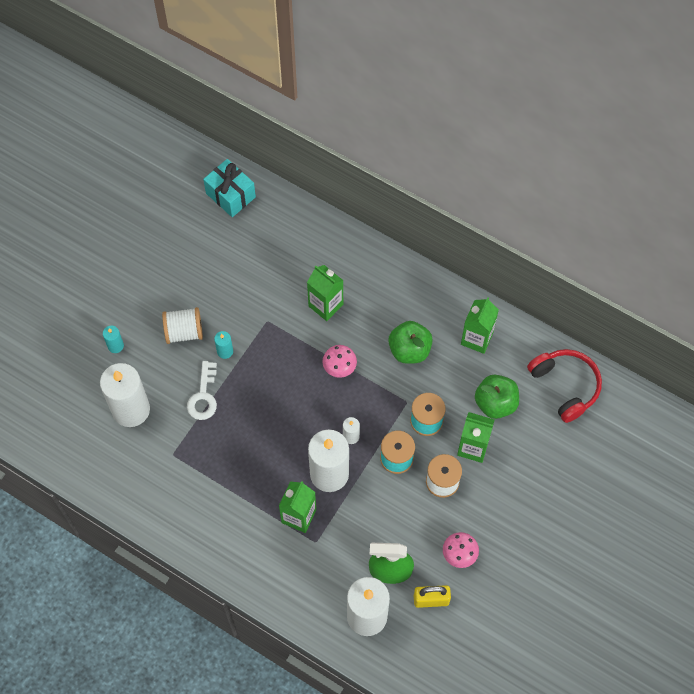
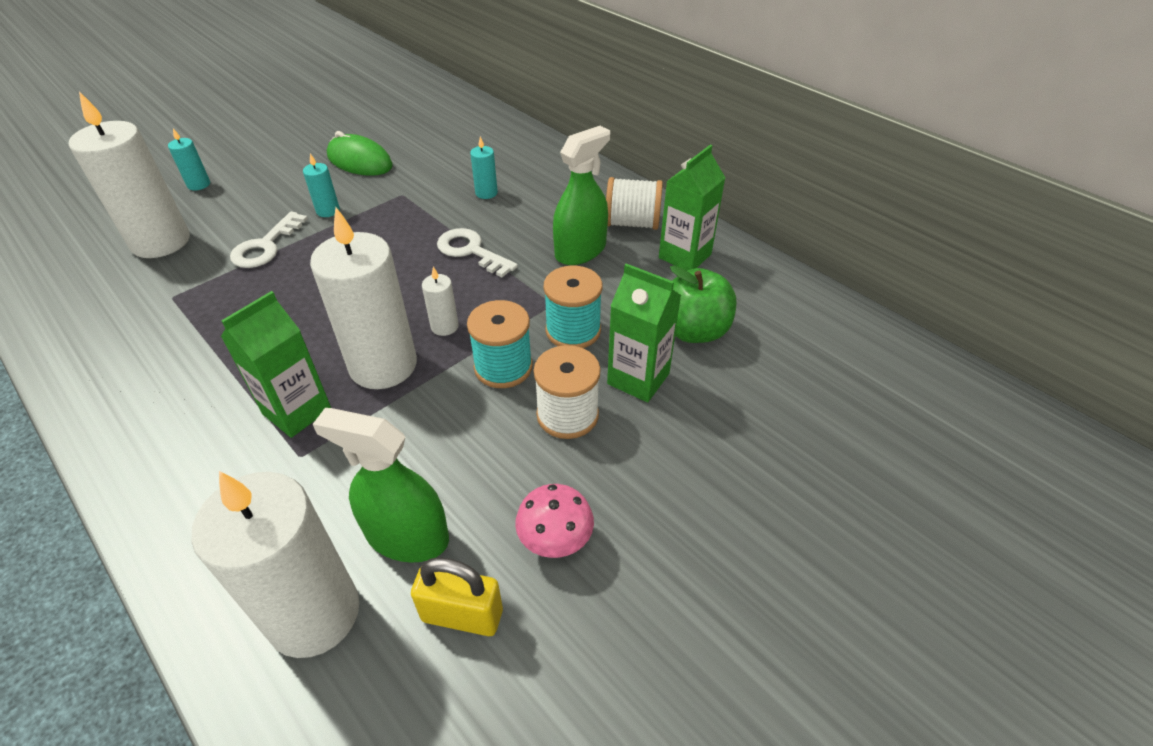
camera: 15 degrees right, 20 degrees down
(184, 332) = (291, 186): white spool -> white spool (632, 223)
(217, 290) = (360, 161): none -> green mouse
(230, 195) = (428, 99): turquoise gift -> none
(325, 305) = (486, 193): green carton -> turquoise candle
(339, 367) = (471, 251): pink mushroom -> white key
(409, 350) = (580, 251): green apple -> green spray bottle
(565, 386) = (817, 331): red headphones -> none

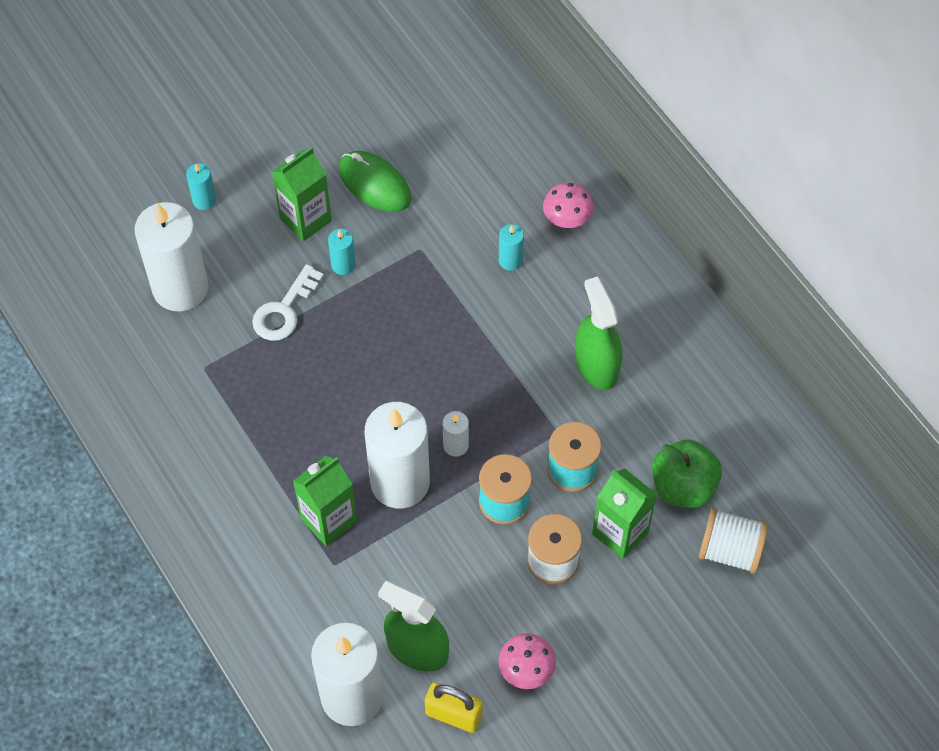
camera: 10 degrees right, 15 degrees up
(471, 251) = (487, 348): white key -> none
(533, 165) = (567, 219): none -> pink mushroom
(580, 251) = (596, 365): green spray bottle -> green spray bottle turned 75 degrees counterclockwise
(632, 223) = (657, 332): white spool -> white spool (730, 550)
(685, 256) = (700, 389): green carton -> green carton (305, 219)

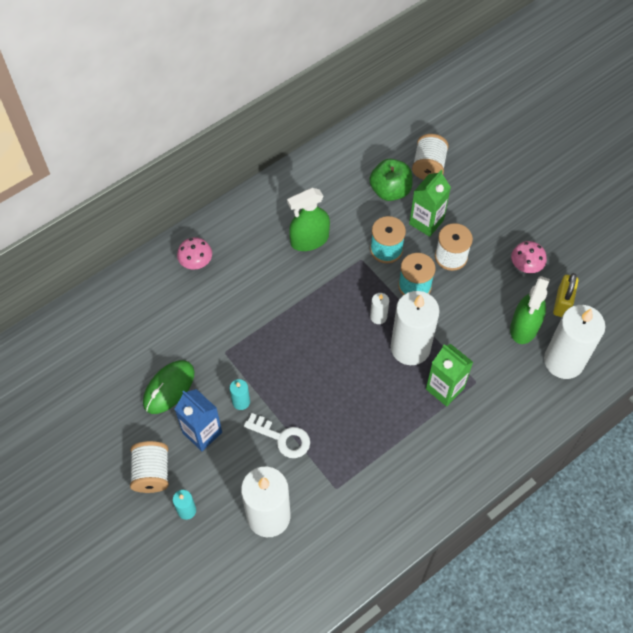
camera: 95 degrees left, 0 degrees up
(259, 164) = (152, 473): none -> white spool
(305, 219) = (202, 432): green carton -> blue carton
(510, 260) = (231, 294): turquoise candle -> none

